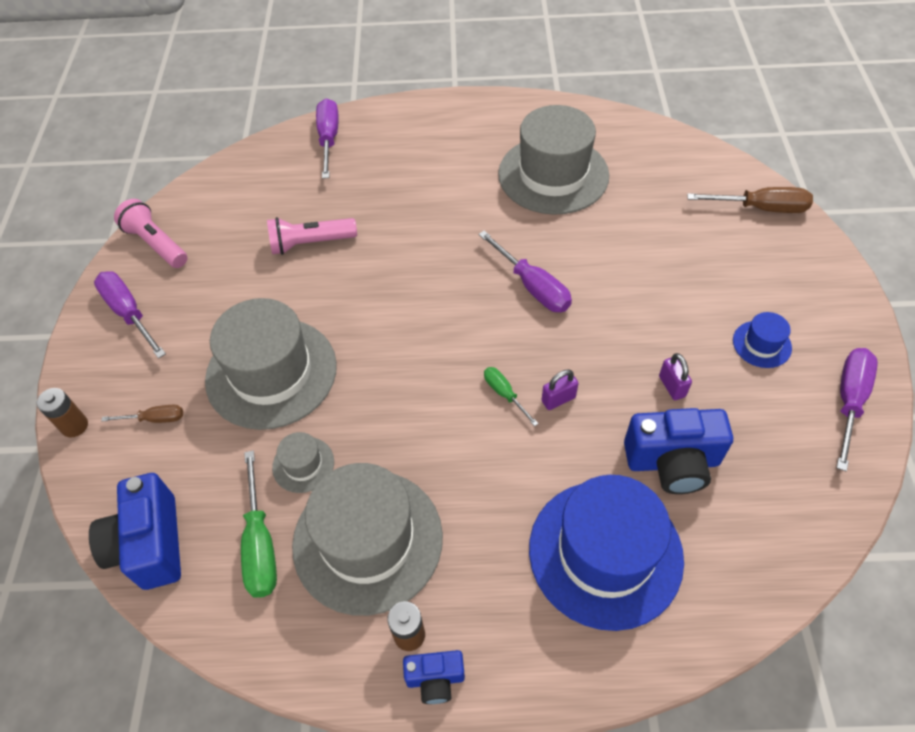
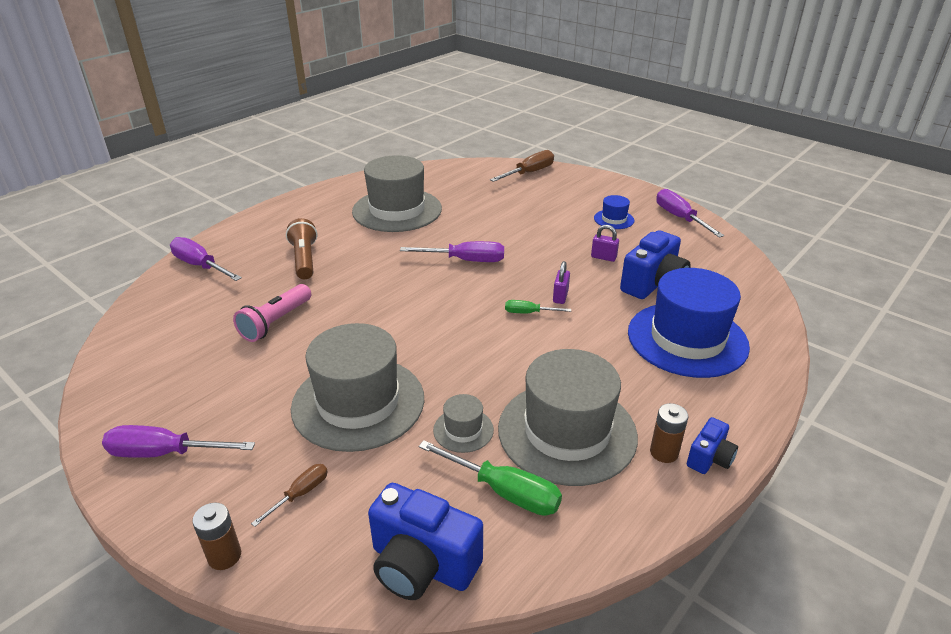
camera: 50 degrees left, 20 degrees down
(156, 244) = (124, 399): pink flashlight -> none
(406, 186) = (304, 259): none -> brown flashlight

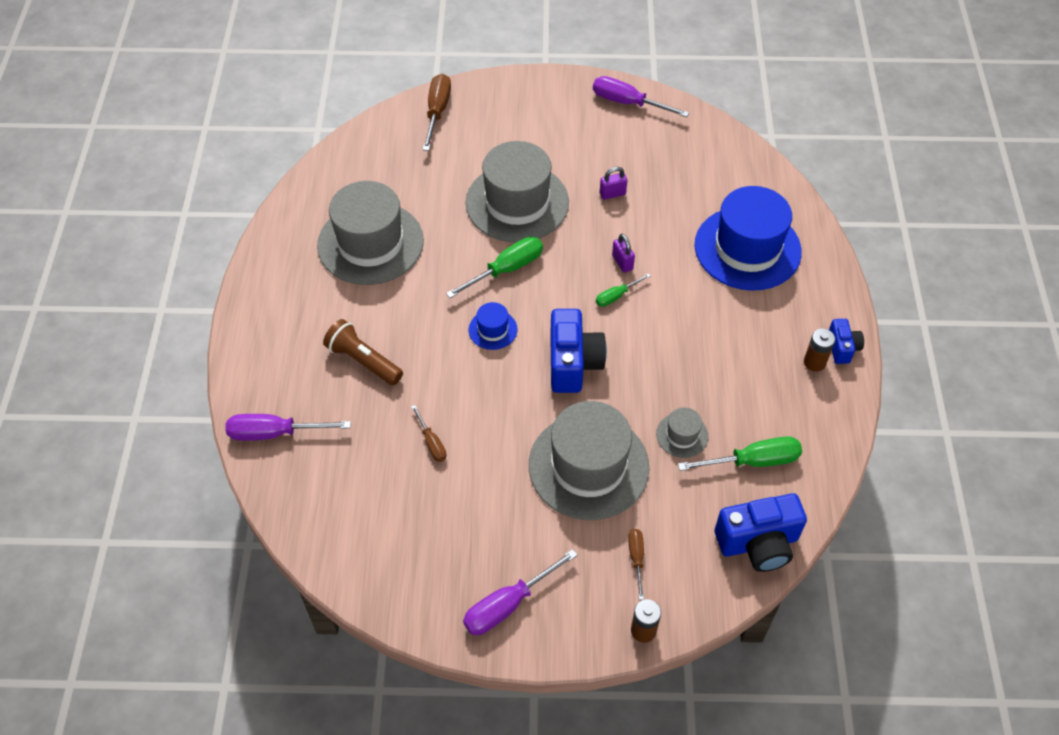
camera: 40 degrees left, 20 degrees up
(276, 322) = (432, 443): pink flashlight -> brown screwdriver
(466, 260) = (506, 269): purple screwdriver -> green screwdriver
(567, 432) = (746, 388): grey hat -> grey hat (517, 203)
(614, 219) = (576, 137): blue hat -> blue hat (493, 329)
(653, 284) = (677, 203): blue camera -> blue camera (573, 363)

